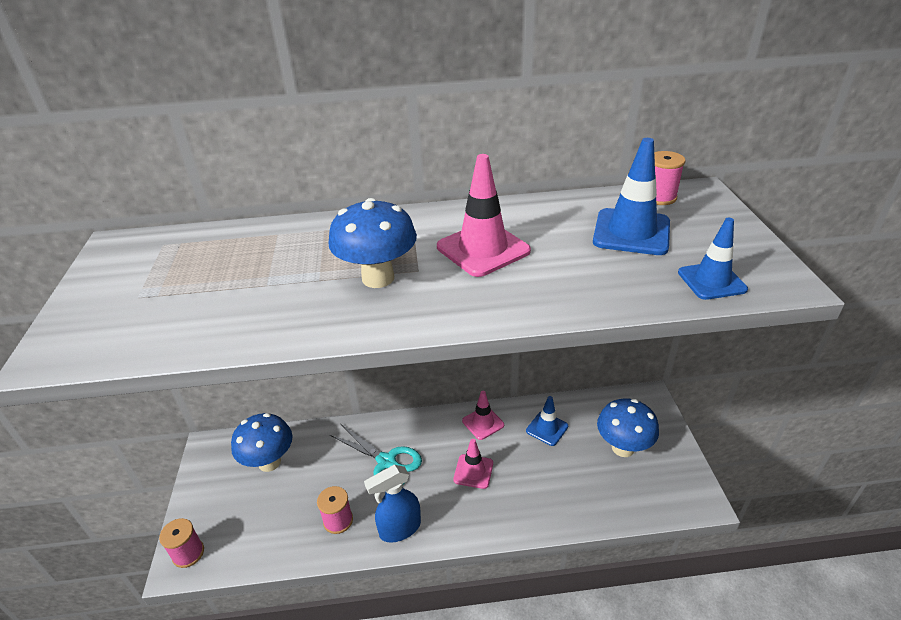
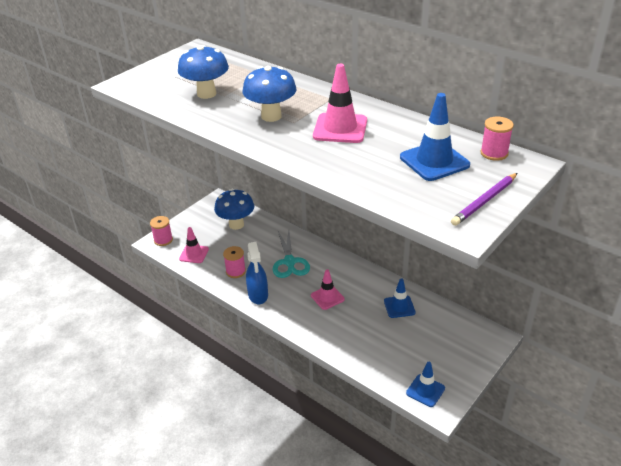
camera: 45 degrees right, 0 degrees up
(399, 528) = (258, 295): blue spray bottle -> blue spray bottle turned 120 degrees counterclockwise
(483, 423) = (365, 278): pink traffic cone -> pink traffic cone (194, 254)
(623, 448) = (432, 348): blue mushroom -> blue mushroom (206, 94)
(711, 281) = (425, 205): blue traffic cone -> blue traffic cone (425, 390)
(741, 245) = (484, 201): none -> purple pencil

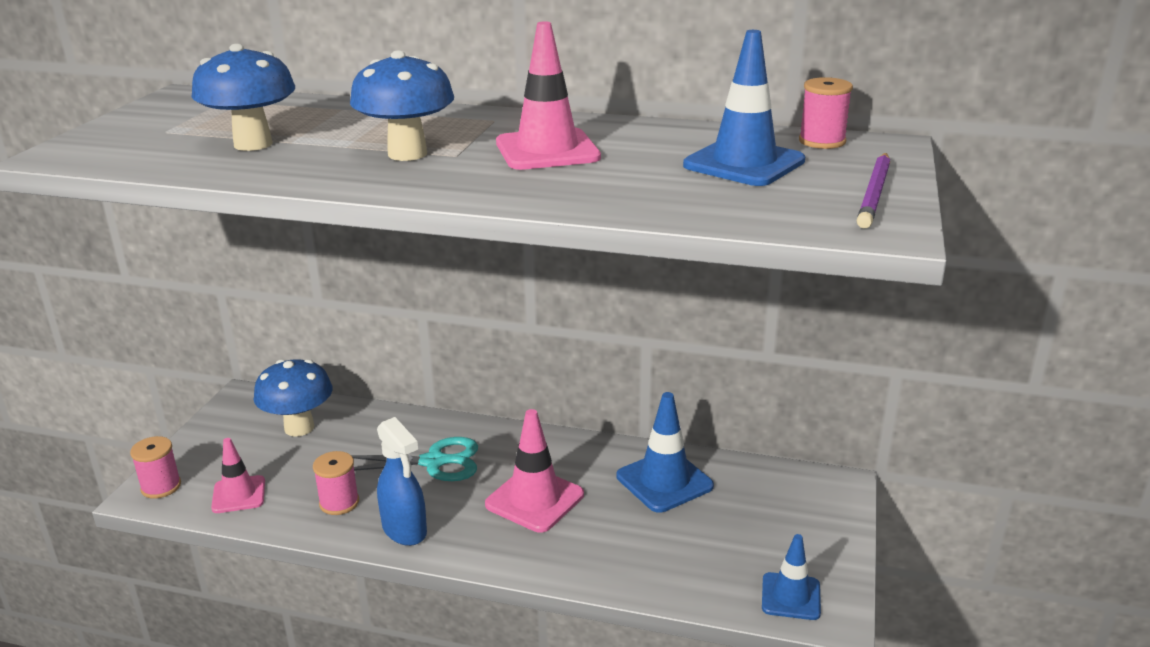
camera: 25 degrees left, 10 degrees down
(289, 262) = (433, 462): turquoise scissors -> turquoise scissors turned 60 degrees counterclockwise
(327, 297) = (534, 500): pink traffic cone -> pink traffic cone, size x1.54
(399, 307) = (664, 481): blue traffic cone -> blue traffic cone, size x1.54

